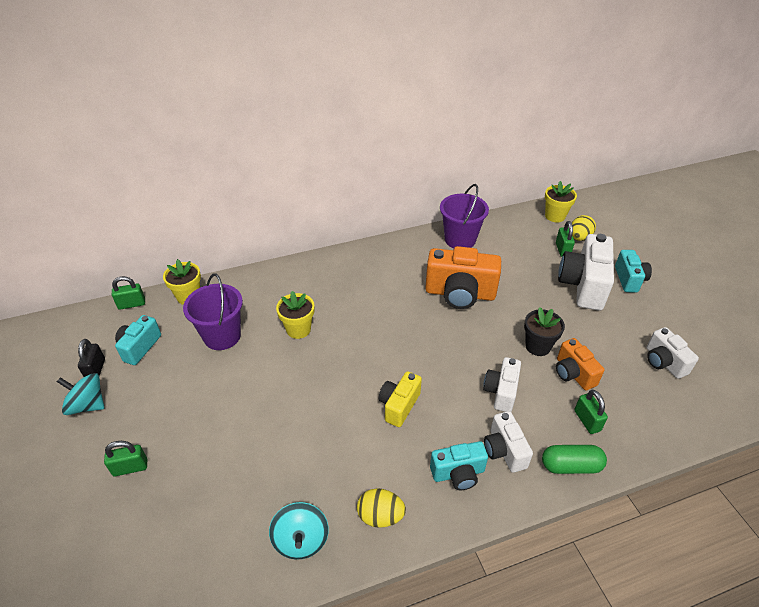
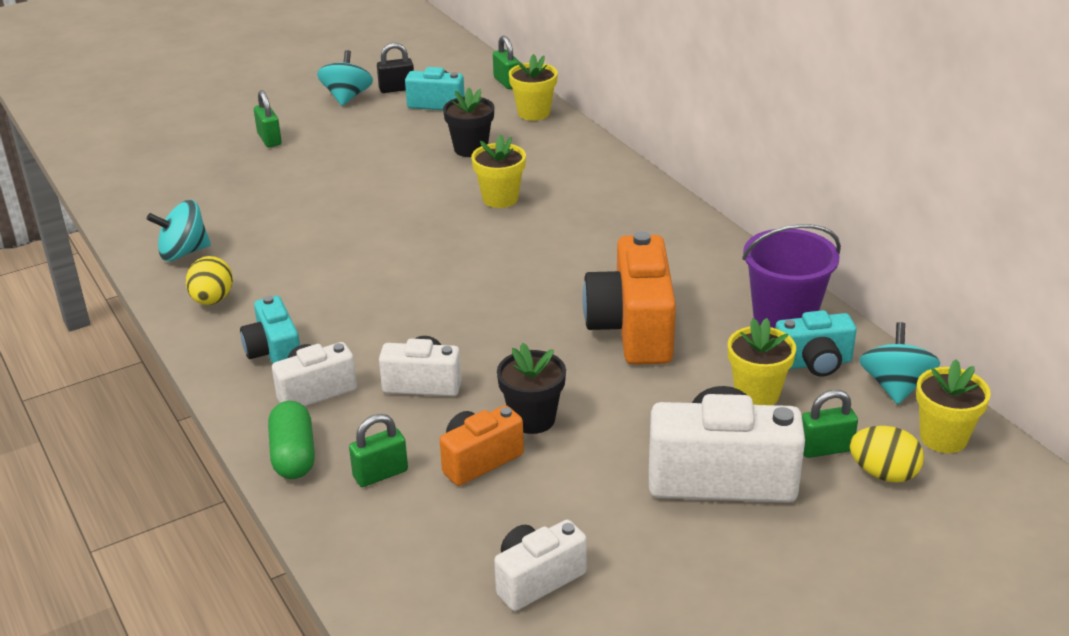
camera: 80 degrees right, 10 degrees down
(222, 336) = (470, 149): purple bucket -> black flower pot
(399, 405) = (380, 295): yellow camera -> none
(518, 220) = (895, 386): none -> turquoise spinning top
(521, 261) = (757, 394): none -> yellow flower pot
(629, 279) = (772, 546): turquoise camera -> turquoise camera (814, 363)

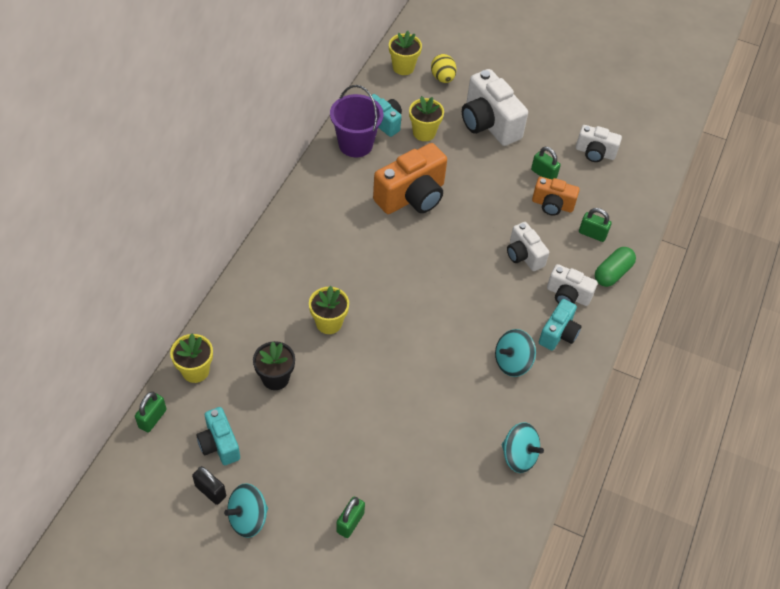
camera: 130 degrees left, 20 degrees up
(212, 300) = (545, 400): yellow egg -> none
(532, 419) = (510, 201): black flower pot -> none
(825, 449) = (442, 99): green padlock -> green padlock (543, 174)
(895, 386) = (379, 91): turquoise spinning top -> turquoise spinning top (512, 362)

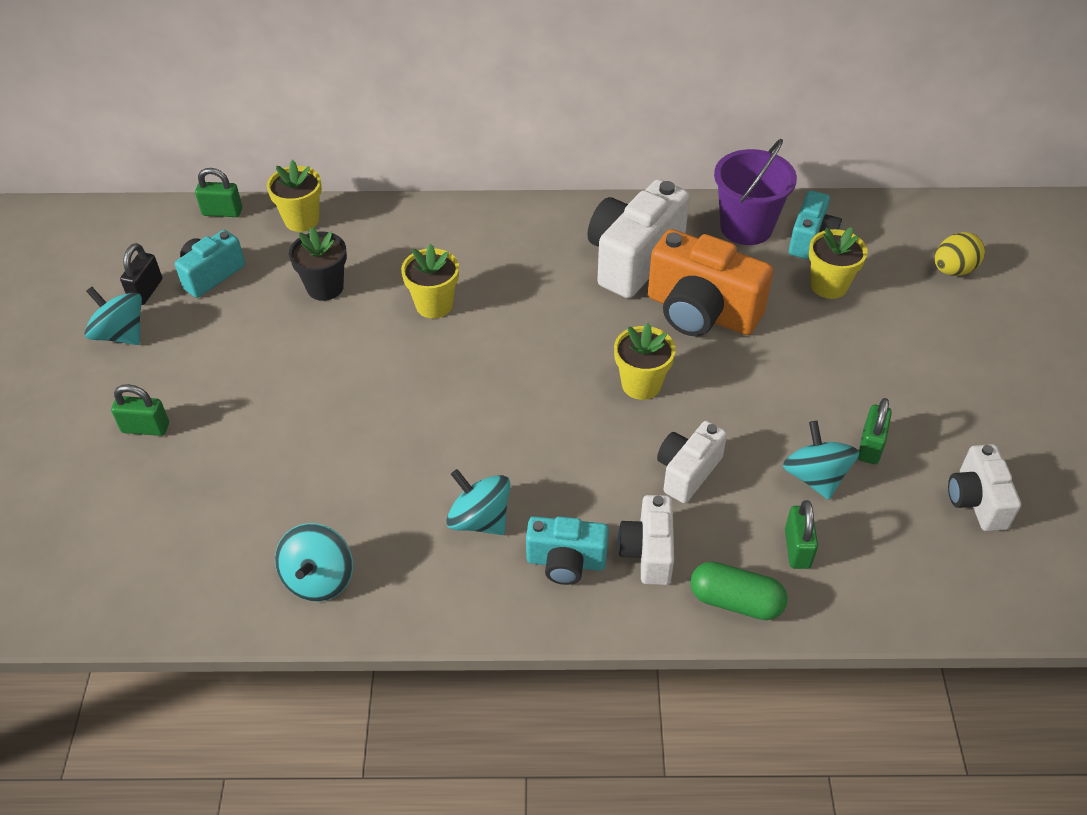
camera: 70 degrees right, 5 degrees down
(403, 67) = (931, 224): yellow flower pot -> yellow flower pot (641, 384)
(489, 124) = (913, 349): white camera -> white camera (633, 259)
(552, 205) = (815, 477): orange camera -> turquoise spinning top

